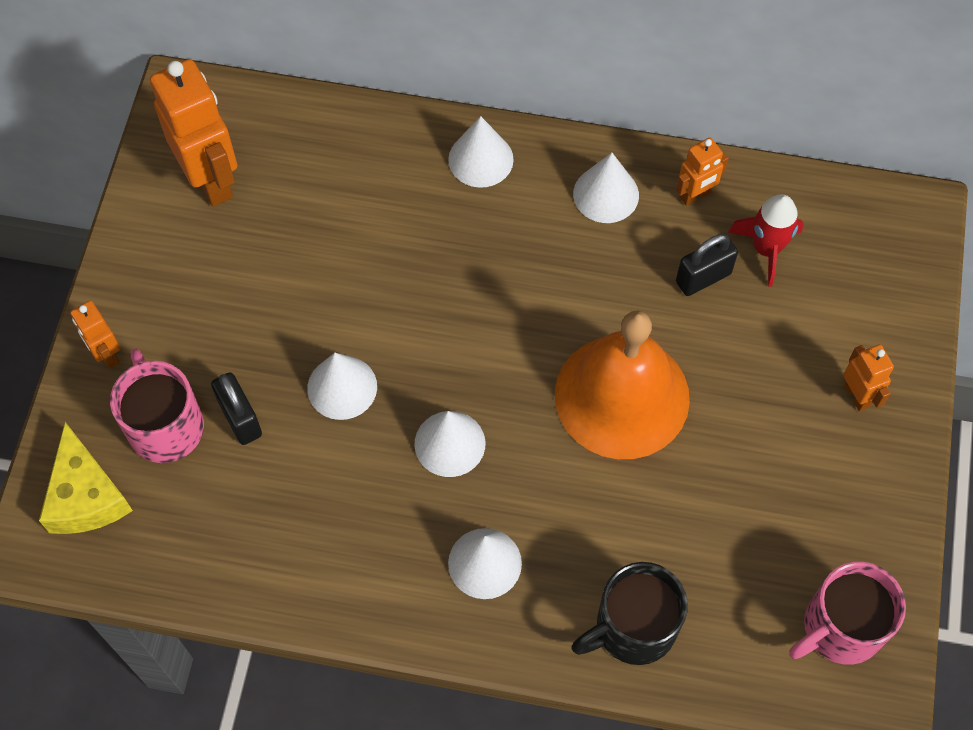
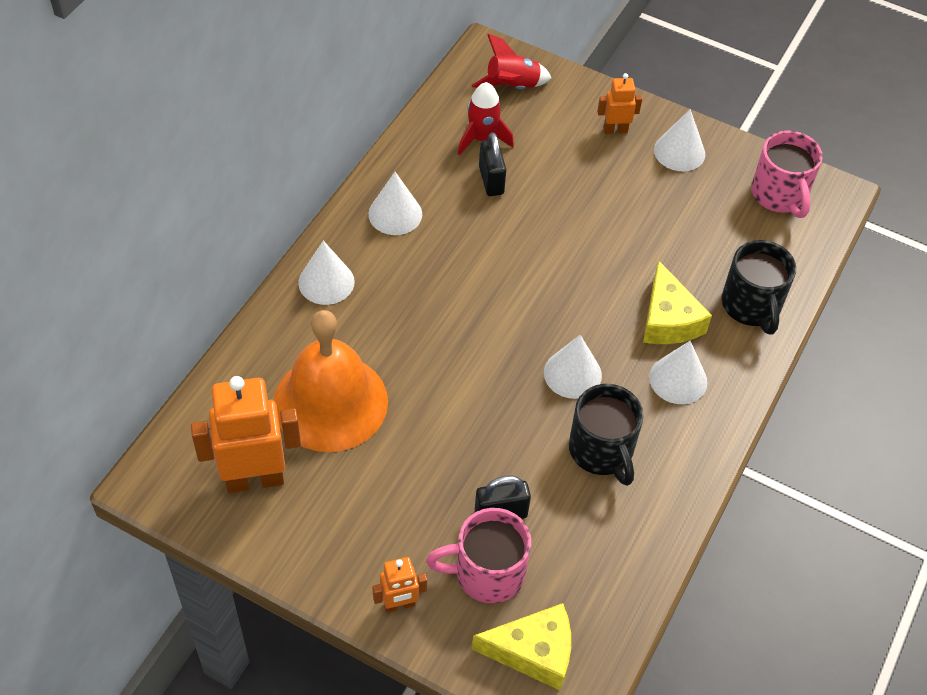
camera: 75 degrees left, 10 degrees down
(342, 387) = (498, 433): white cone -> white cone (679, 152)
(354, 502) = (602, 451): none -> black mug
(571, 531) = (668, 319): none -> yellow cheese
(622, 396) = (570, 257): orange bell -> orange bell (330, 402)
(695, 195) = (420, 163): orange robot -> none
(871, 257) = (512, 86): none -> red rocket

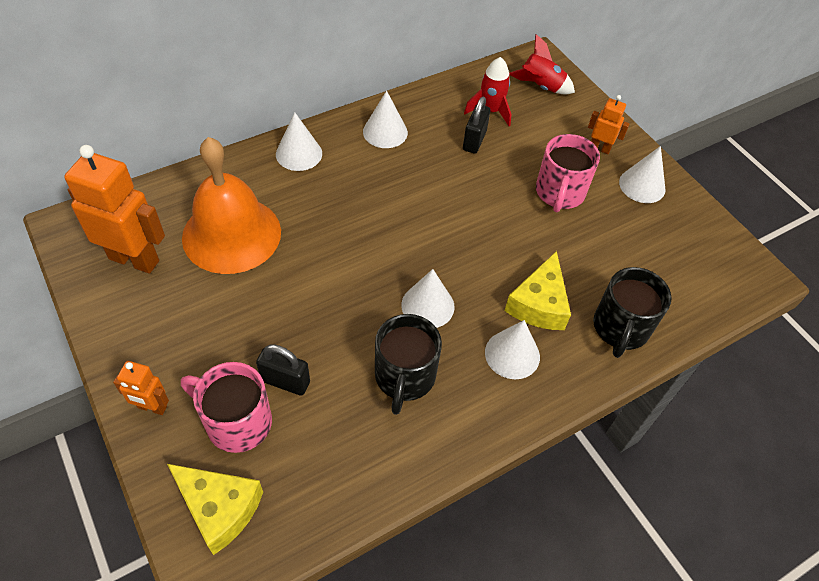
camera: 30 degrees right, 0 degrees up
(779, 195) = (708, 255): pink mug -> pink mug (559, 193)

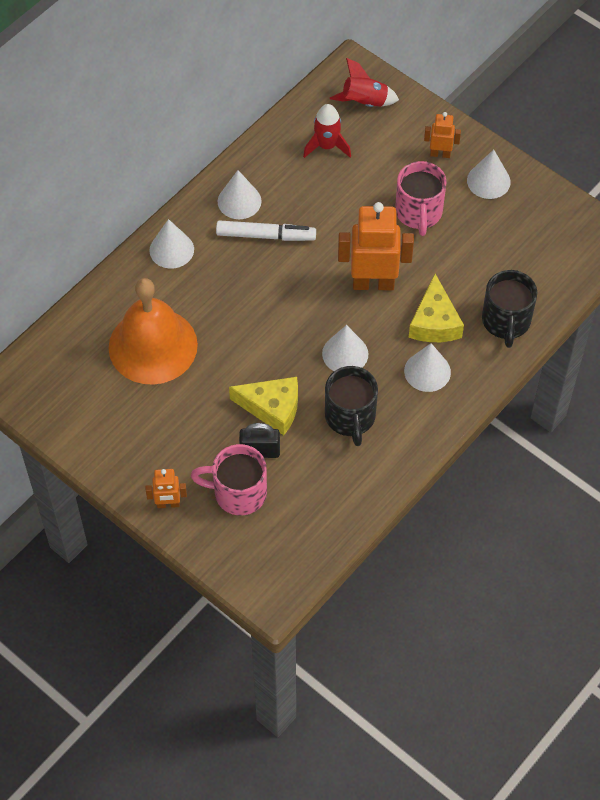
camera: 15 degrees left, 5 degrees up
(134, 259) = (83, 395): orange robot -> orange robot (373, 283)
(219, 508) = (257, 554): yellow cheese -> yellow cheese (272, 408)
(396, 168) = (265, 235): none -> white marker
(474, 141) = (324, 184): black padlock -> none

